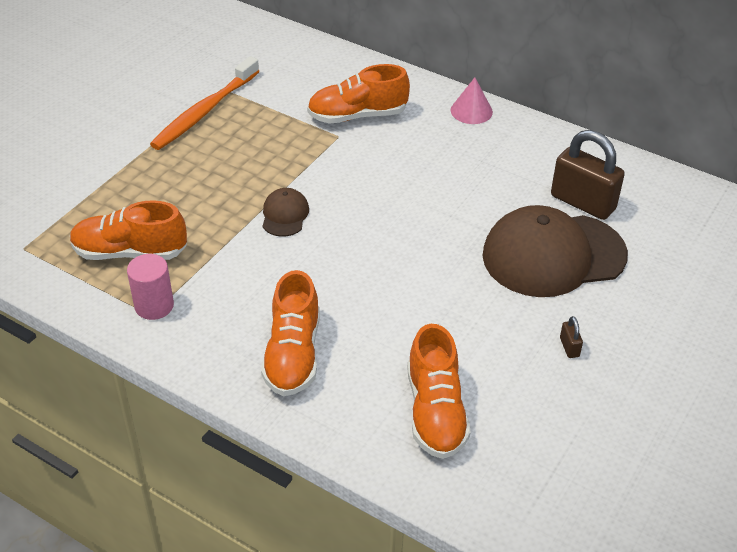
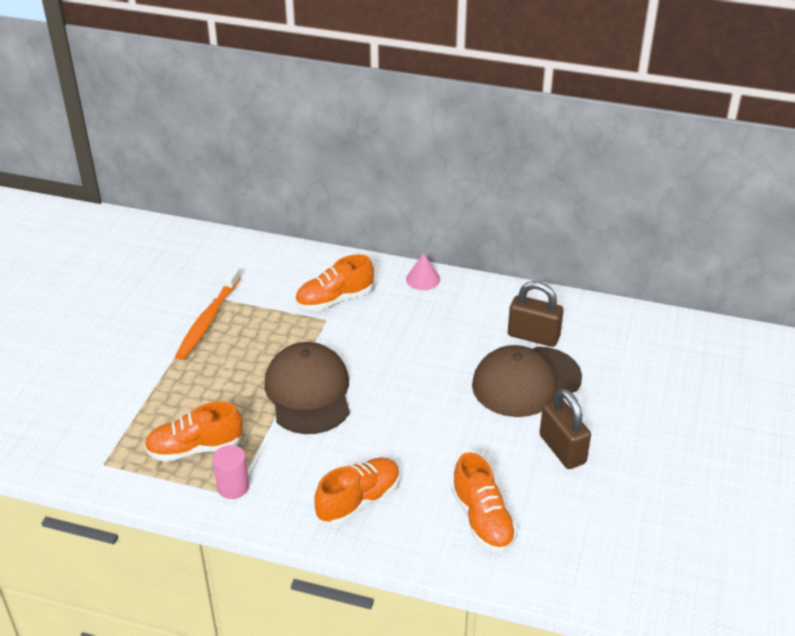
camera: 15 degrees left, 5 degrees down
(285, 215) = (308, 392): brown cap -> brown cap, size x2.25
(293, 355) = (358, 501): orange shoe -> orange shoe turned 120 degrees counterclockwise
(569, 347) = (562, 449): brown padlock -> brown padlock, size x2.45

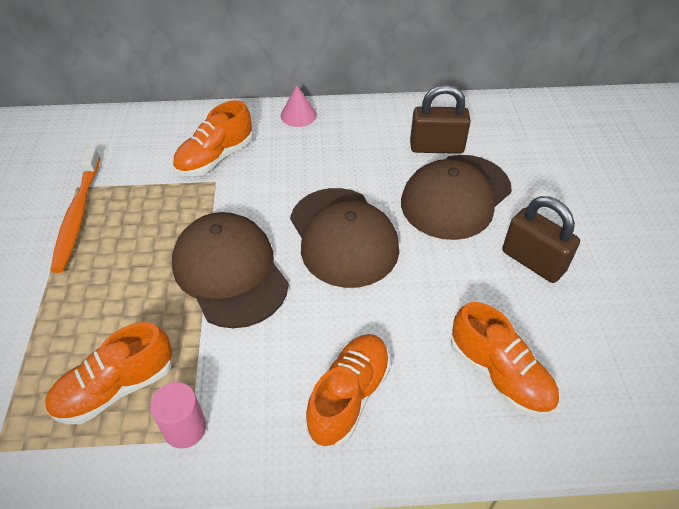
camera: 20 degrees left, 10 degrees up
(411, 389) = (343, 237): none -> brown cap

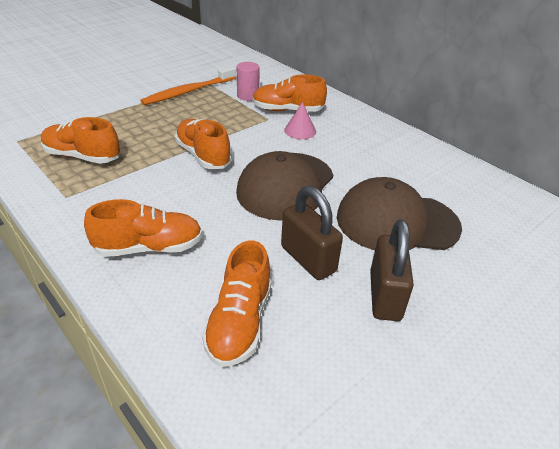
camera: 50 degrees right, 10 degrees down
(185, 428) = (72, 192): pink cylinder -> pink cylinder (248, 96)
(230, 272) = (203, 155): brown cap -> orange shoe
(298, 115) = (369, 121): pink cone -> pink cone (300, 131)
(436, 147) = (434, 191): brown padlock -> brown padlock (308, 259)

